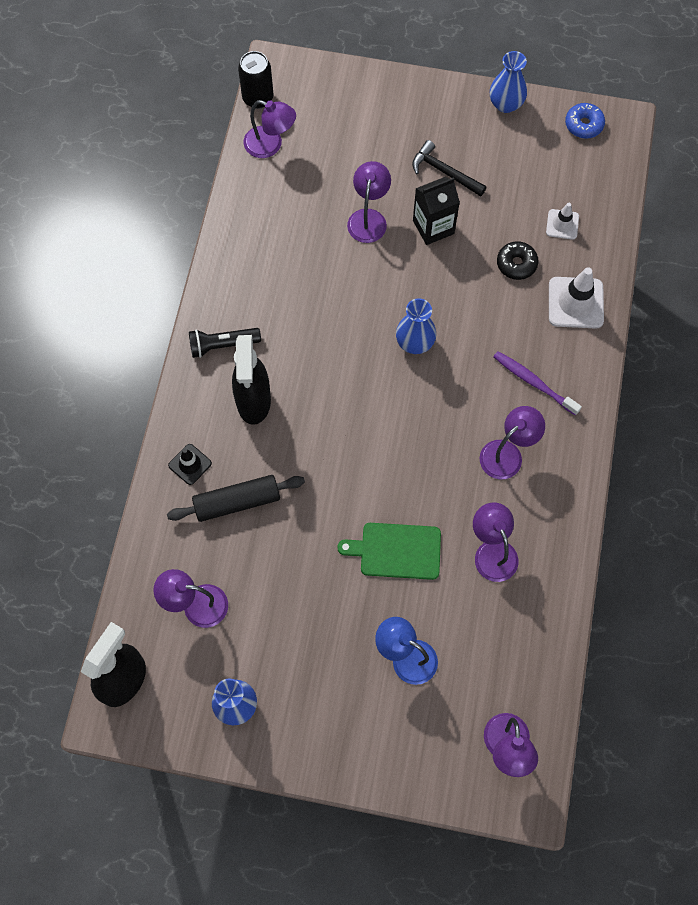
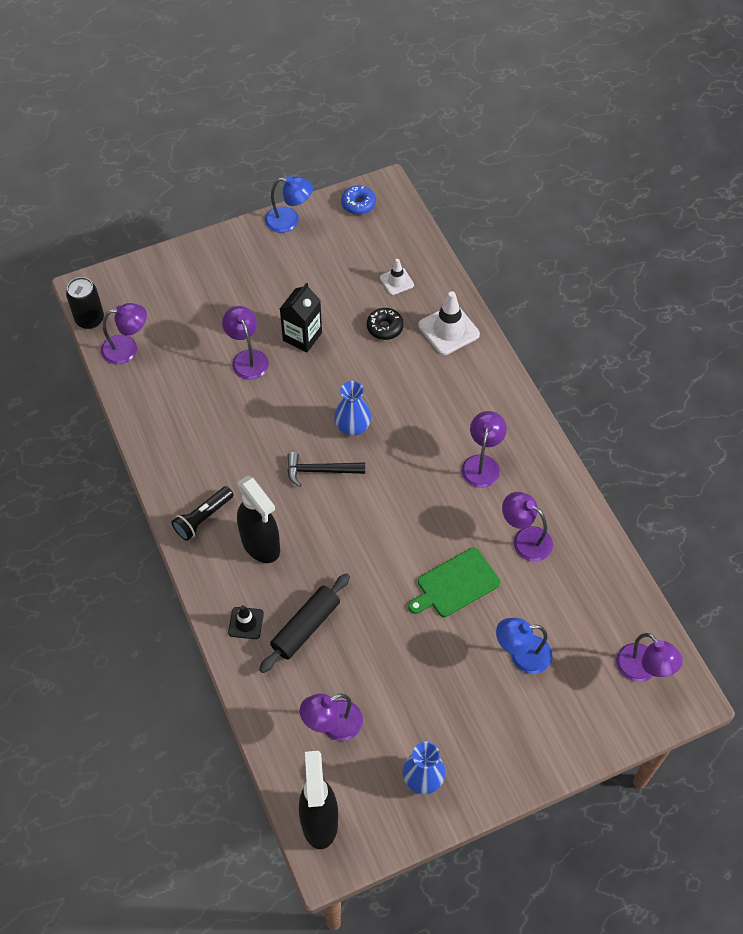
camera: 35 degrees left, 10 degrees down
(444, 172) = (280, 293): black hammer -> black hammer (320, 470)
(505, 104) = (289, 220): blue vase -> blue lamp
(533, 382) = (462, 403): purple toothbrush -> none

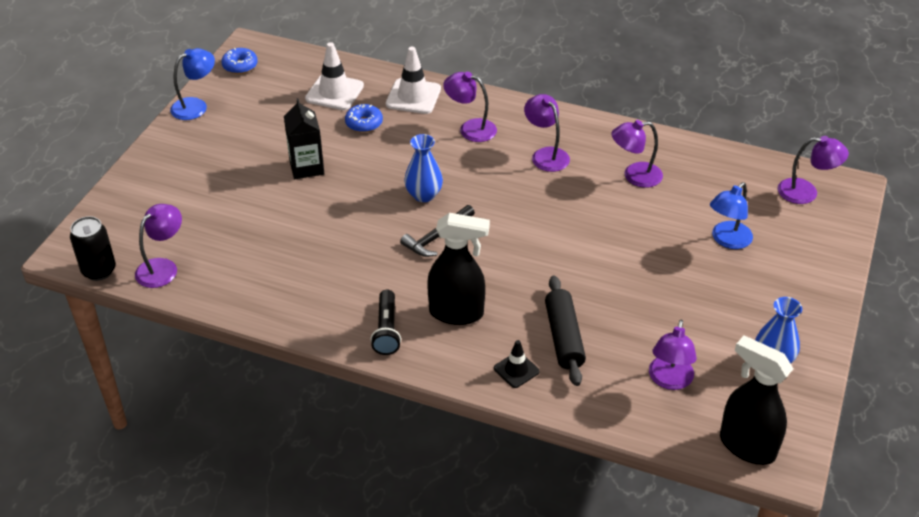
camera: 45 degrees left, 15 degrees down
(247, 358) = (280, 208): purple lamp -> purple lamp (470, 128)
(385, 327) = (364, 123): black donut -> blue donut
(396, 281) = (334, 92): white traffic cone -> white traffic cone, size x1.71
(455, 584) = (628, 233): green cutting board -> none

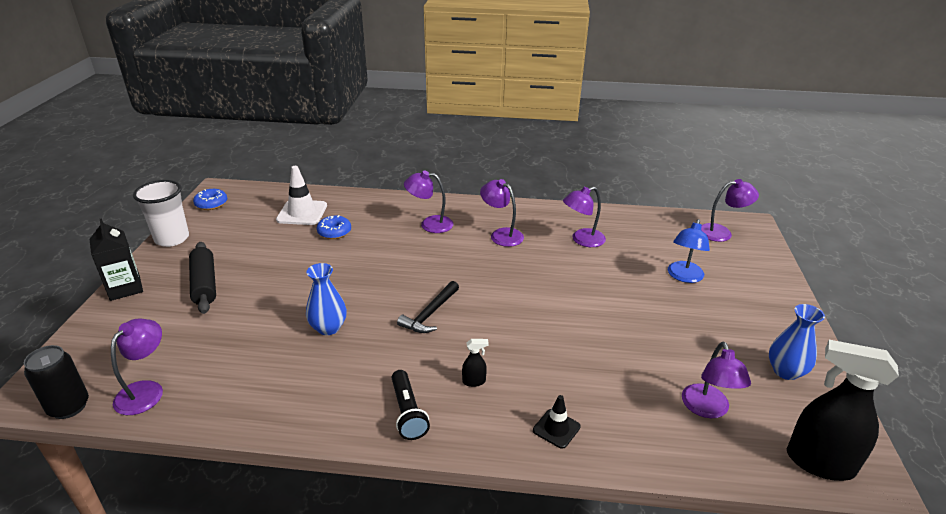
camera: 15 degrees left, 10 degrees down
(196, 106) = (172, 239): blue lamp -> white cup
(306, 167) = (288, 273): black carton -> black carton (125, 288)
(413, 96) = (373, 207): white traffic cone -> none
(423, 195) = (406, 280): blue vase -> blue vase (328, 328)
(457, 313) = (474, 381): black spray bottle -> black spray bottle, size x0.41
(564, 337) = (588, 386): black rolling pin -> black rolling pin (205, 284)

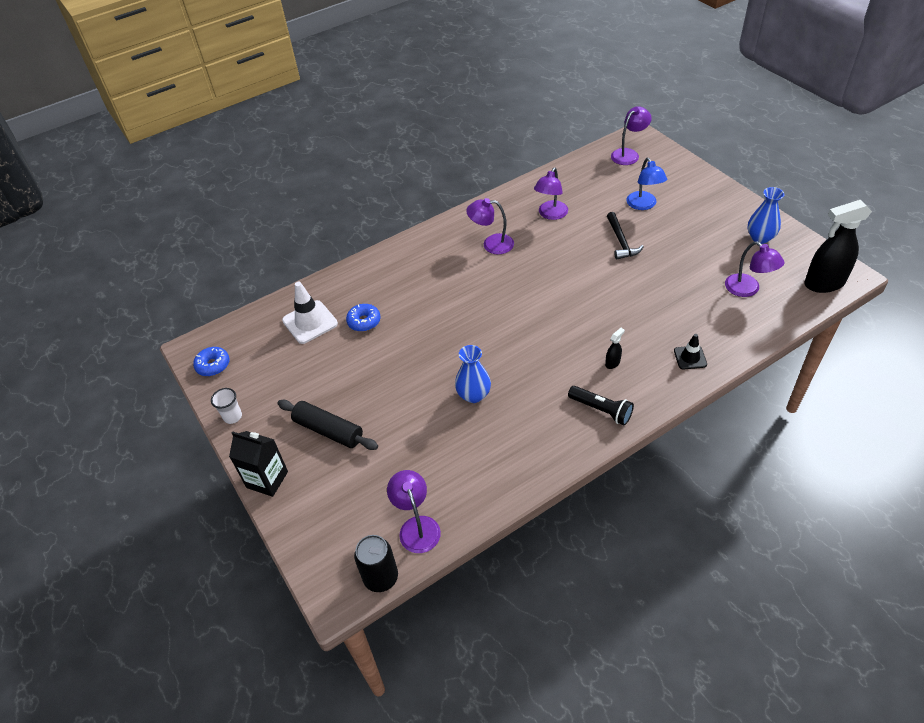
camera: 35 degrees left, 15 degrees up
(172, 239) = (232, 417): white cup -> white cup, size x0.53
(430, 224) = (428, 268): purple lamp -> none
(430, 314) = (526, 338): black hammer -> black hammer (621, 241)

